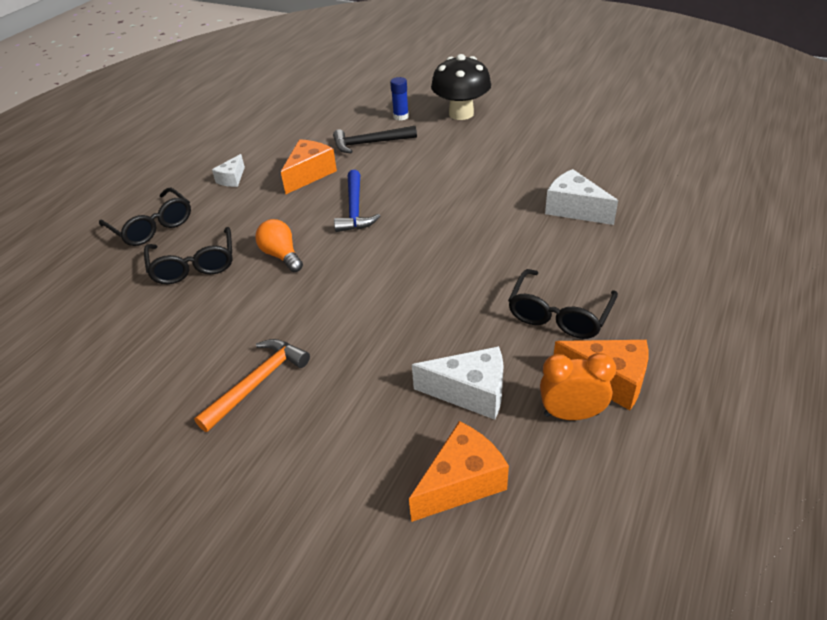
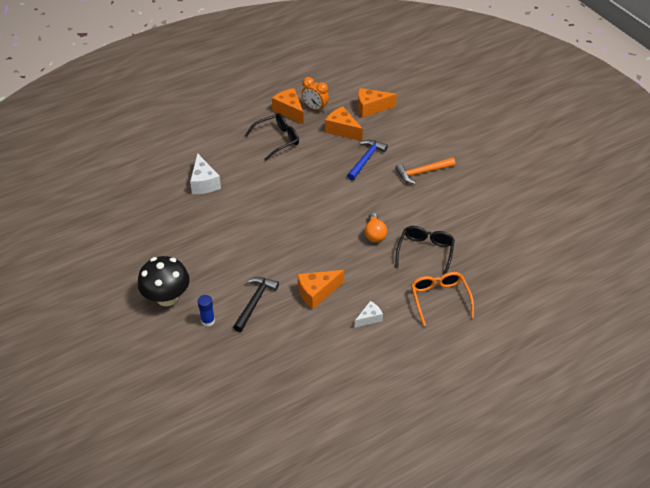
camera: 150 degrees left, 5 degrees up
(152, 226) = (440, 299): black glasses -> orange glasses
(354, 209) = (312, 246): blue hammer -> blue hammer (366, 159)
(370, 143) = (255, 302): black hammer -> black hammer turned 90 degrees counterclockwise
(470, 393) = (342, 130): white cheese -> orange cheese

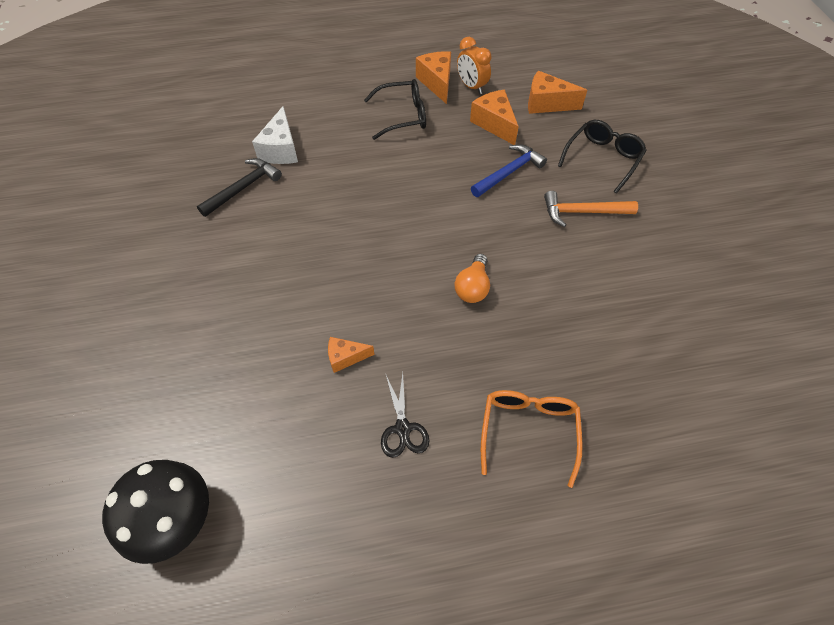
camera: 20 degrees right, 10 degrees up
(167, 297) = (142, 298): black mushroom -> black mushroom (177, 520)
(208, 321) = (173, 352): blue glue stick -> none
(255, 302) = (252, 344): black hammer -> black hammer (243, 188)
(317, 293) = (345, 357): orange cheese -> orange cheese, size x0.61
(369, 318) = (403, 428): white cheese -> black scissors
(425, 253) = (536, 341): black glasses -> black glasses (602, 159)

